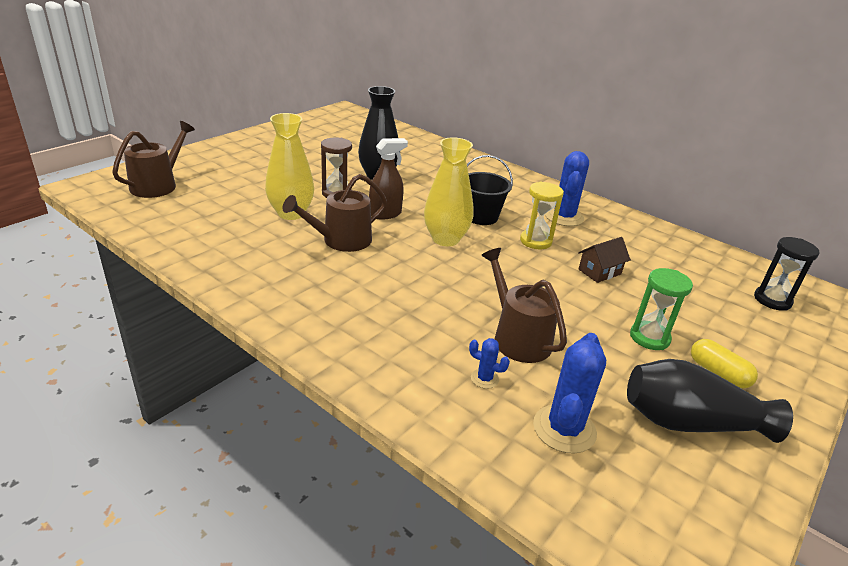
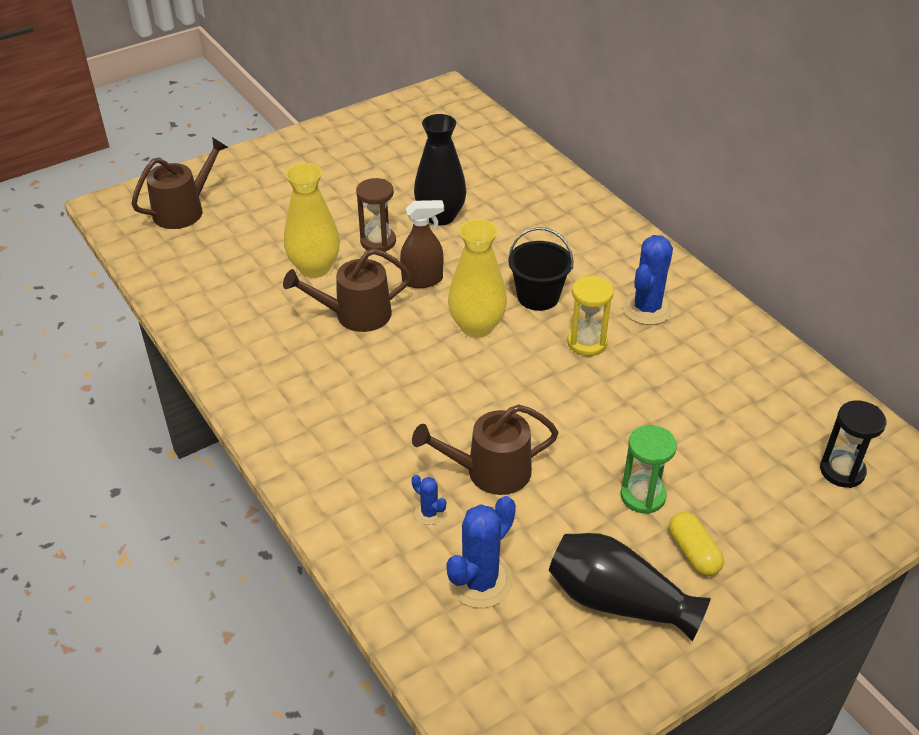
camera: 20 degrees right, 10 degrees up
(518, 338) = (490, 471): brown watering can -> brown watering can turned 90 degrees counterclockwise
(599, 272) = (640, 398): brown house -> none

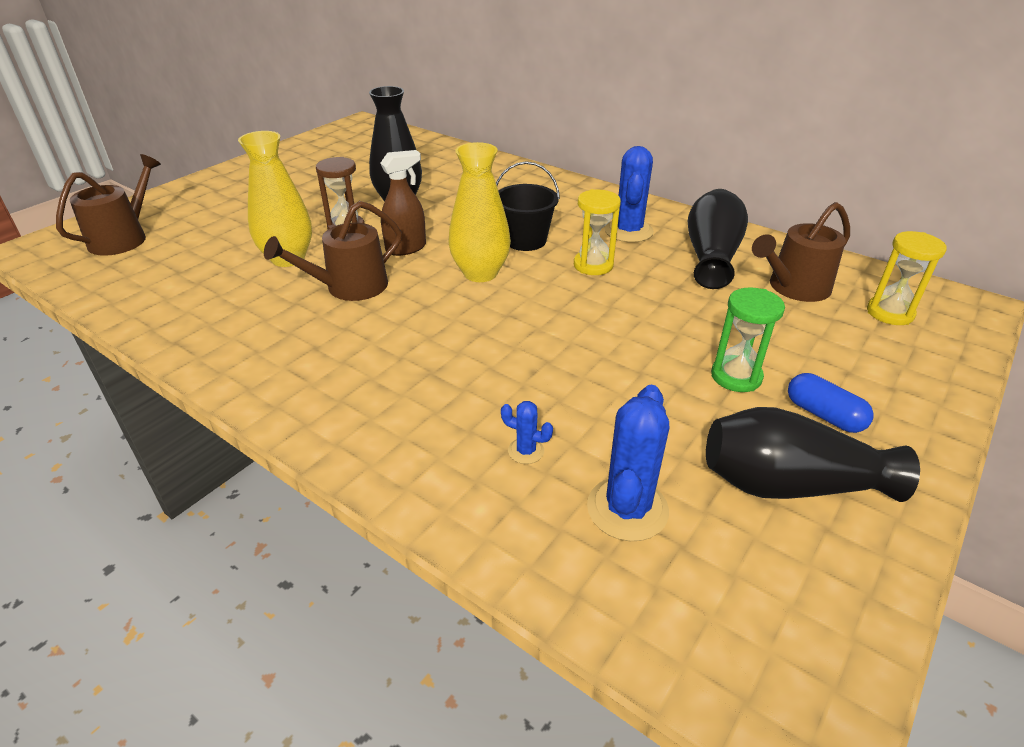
camera: 20 degrees left, 5 degrees down
(490, 471) = (569, 392): brown watering can -> brown watering can (794, 288)
(693, 552) = (824, 415): yellow capsule -> blue capsule
(711, 360) = (711, 256): none -> black vase
(842, 471) = (890, 313): black hourglass -> yellow hourglass

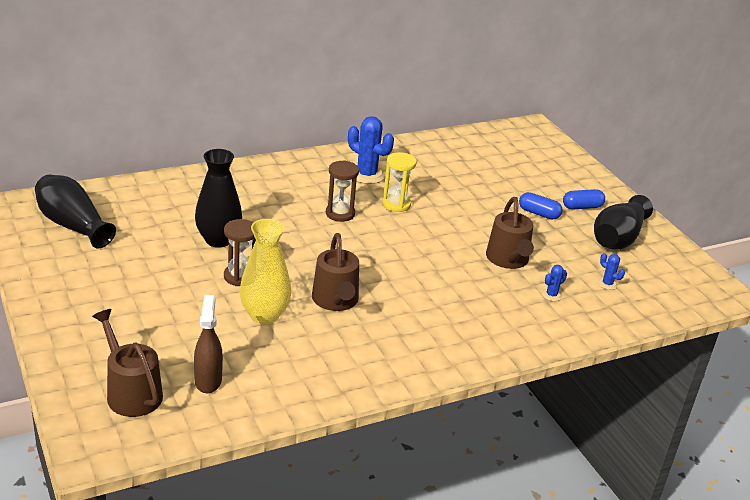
camera: 65 degrees left, 5 degrees down
(406, 248) = (302, 261): brown spray bottle -> brown spray bottle (208, 380)
(480, 273) = (367, 245): yellow vase -> none
(525, 240) = (340, 214): black bucket -> brown hourglass
(627, 509) = (607, 284): blue cactus -> blue cactus, size x0.49
(711, 256) = (423, 164): black vase -> black vase (73, 225)
(736, 376) = (538, 213): green hourglass -> blue capsule
(794, 288) = (478, 159): brown watering can -> brown watering can (508, 259)
(890, 313) = (522, 148): yellow hourglass -> none

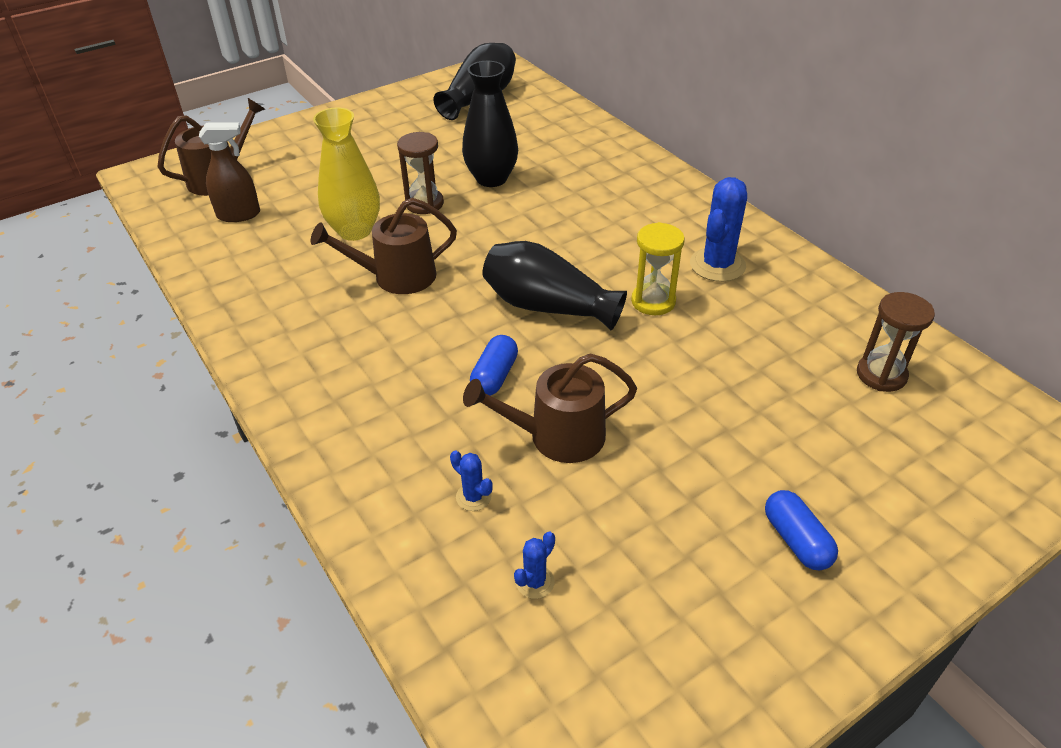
camera: 85 degrees right, 10 degrees up
(340, 214) = (597, 255): brown hourglass -> brown hourglass (881, 375)
(538, 213) = (728, 471): blue capsule -> blue capsule (494, 376)
(618, 238) = (708, 604): black vase -> black vase (548, 306)

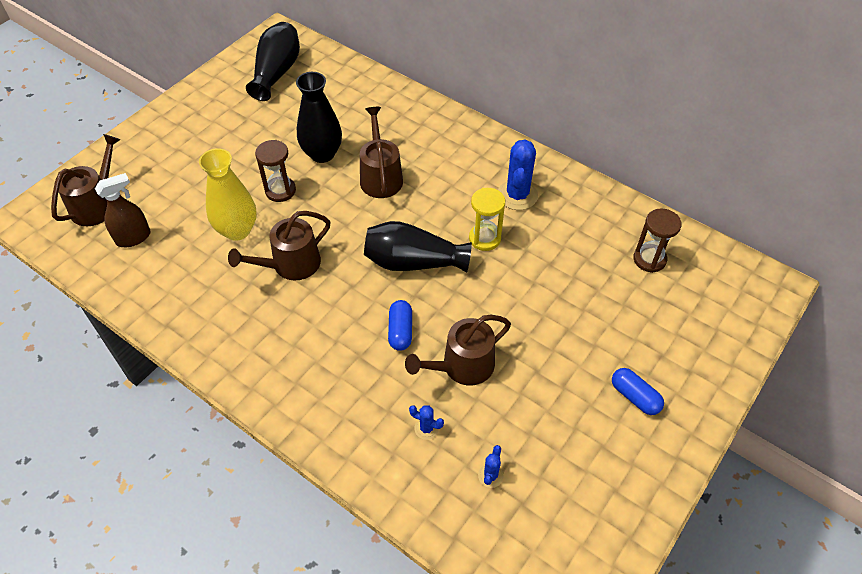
camera: 20 degrees left, 10 degrees up
(549, 213) = (380, 177): none -> brown watering can

